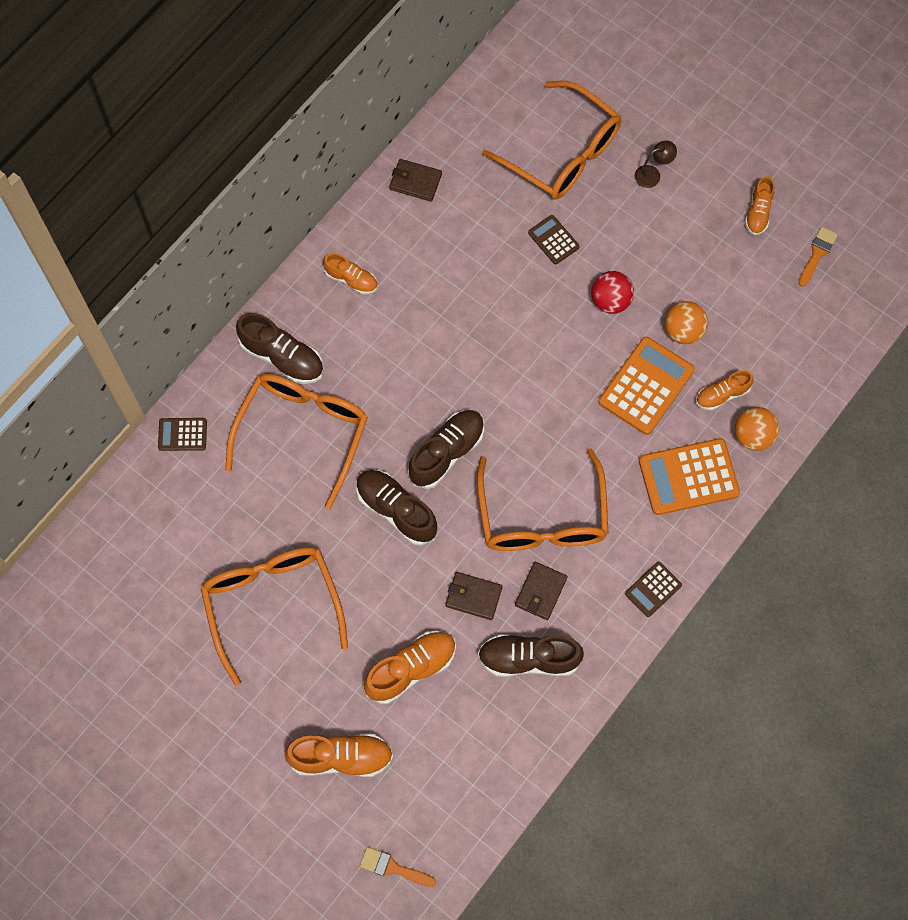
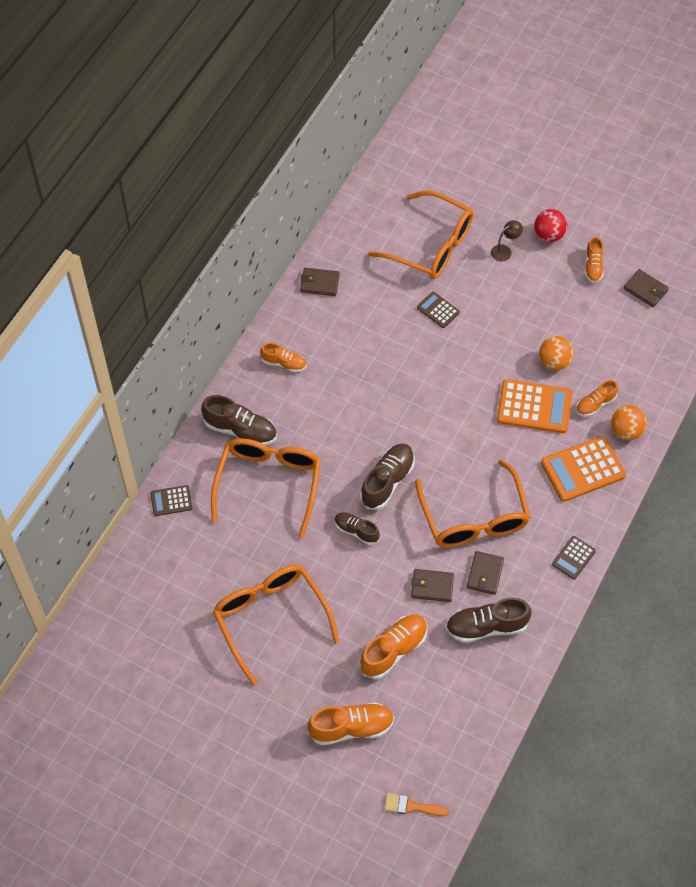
camera: 10 degrees left, 10 degrees down
(396, 510) = (356, 531): brown shoe -> brown shoe, size x0.62
(610, 301) = (492, 348): red ball -> red ball (549, 235)
(646, 386) = (534, 407): orange calculator -> orange calculator turned 75 degrees clockwise
(817, 254) = (645, 289): orange brush -> brown wallet

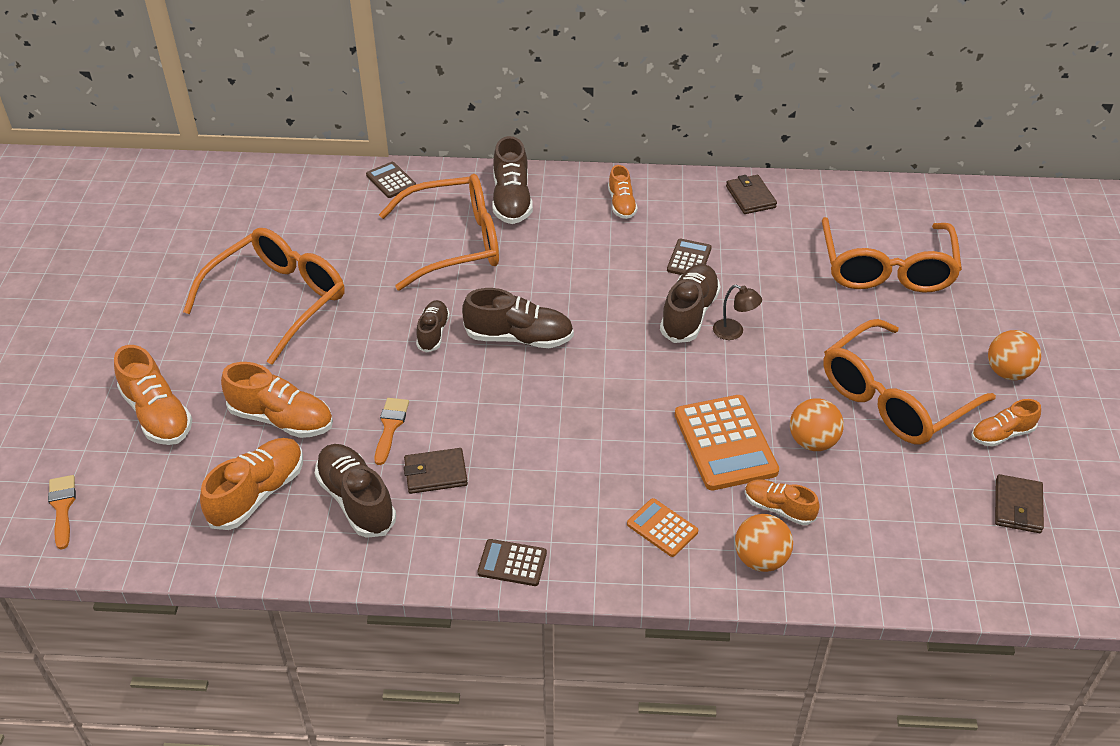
camera: 65 degrees right, 15 degrees down
(416, 374) = (689, 314): none -> brown shoe
(432, 586) = (390, 426): brown wallet -> orange brush
(438, 310) = (798, 304): brown calculator -> brown calculator (689, 259)
(454, 683) = (257, 494): none -> orange shoe
(473, 517) = (516, 434): orange glasses -> orange glasses (894, 398)
(505, 251) = (942, 337): brown lamp -> brown lamp (734, 332)
(549, 235) = (1008, 372): red ball -> orange ball
(582, 469) = (662, 528): orange calculator -> orange calculator, size x0.54

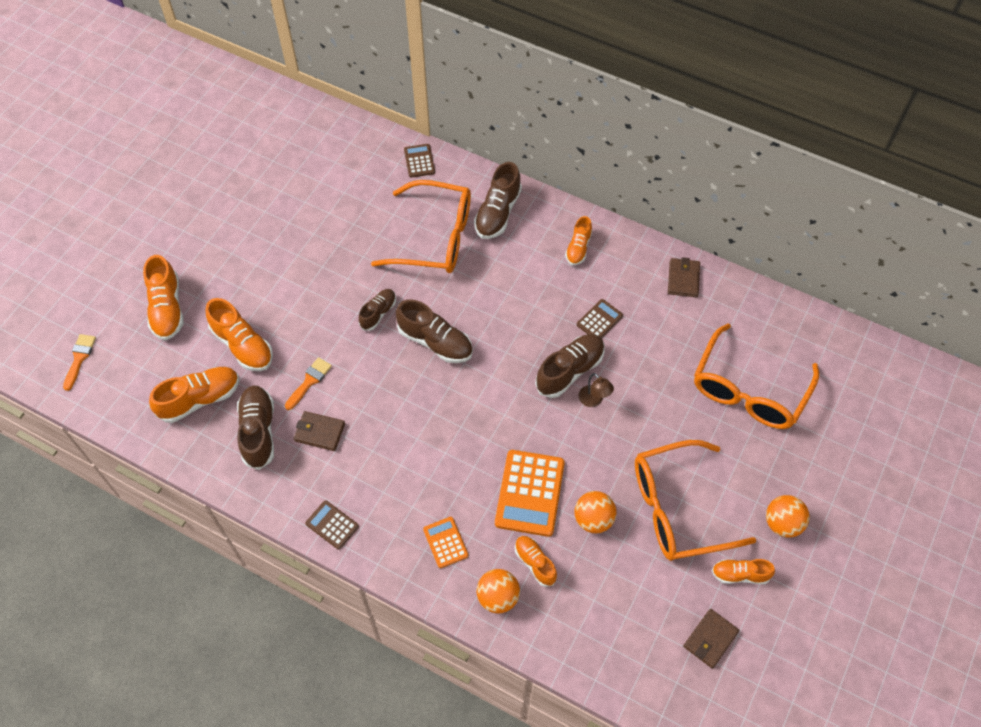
camera: 25 degrees right, 15 degrees up
(278, 301) = (287, 242): orange glasses -> none

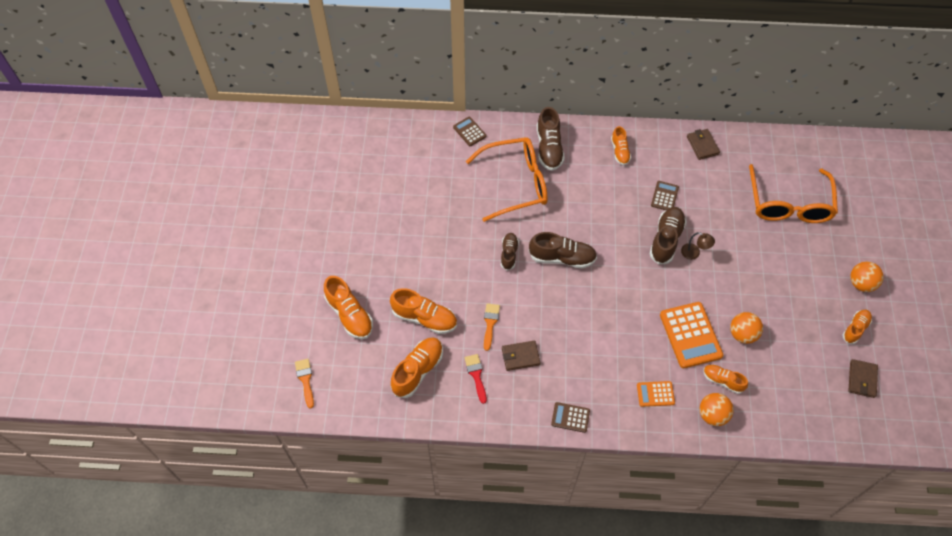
camera: 25 degrees left, 0 degrees up
(258, 431) = (476, 375): brown shoe -> red brush
(445, 542) = (655, 394): orange calculator -> orange calculator turned 45 degrees counterclockwise
(678, 508) = (792, 302): orange glasses -> none
(740, 574) = (855, 329): orange shoe -> orange shoe turned 150 degrees clockwise

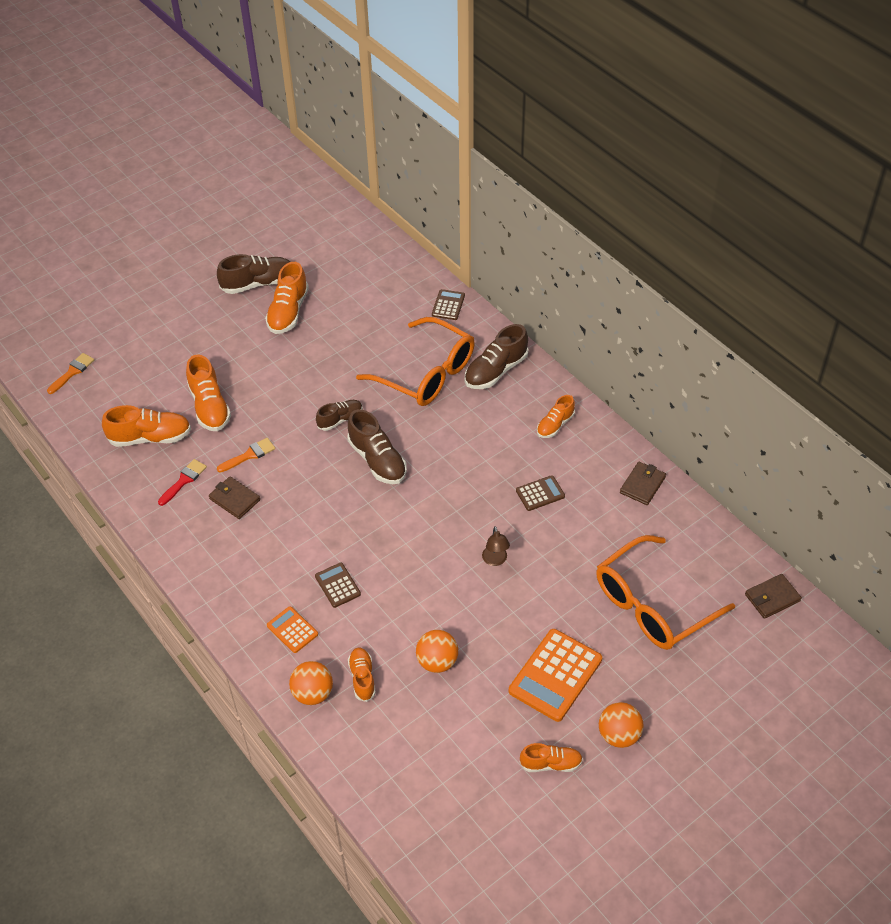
camera: 50 degrees right, 10 degrees down
(349, 315) = (164, 356): orange shoe -> orange shoe (288, 312)
(570, 417) = (203, 578): brown calculator -> brown calculator (337, 585)
(666, 240) = (487, 527): brown shoe -> brown shoe (258, 283)
(690, 335) = (391, 617): orange calculator -> orange calculator (555, 675)
(862, 379) = (489, 808): brown wallet -> brown wallet (772, 598)

